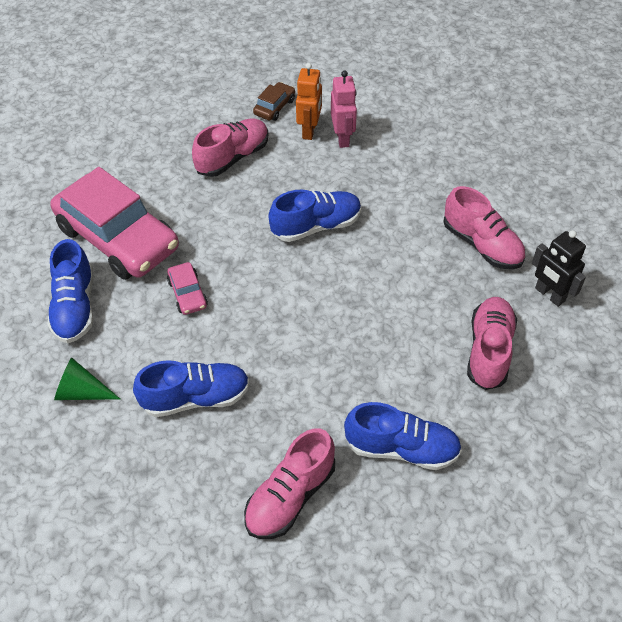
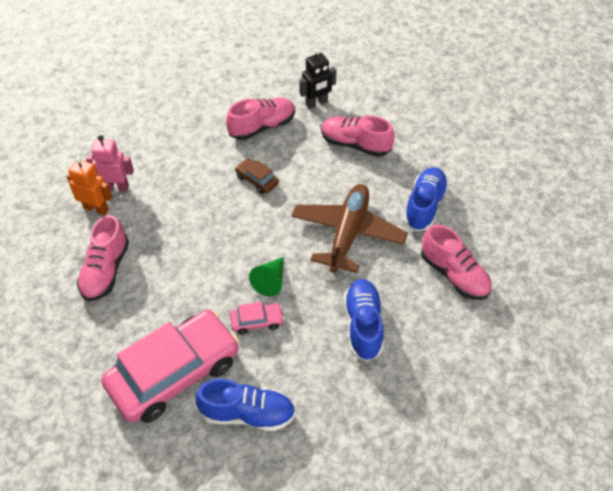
camera: 80 degrees left, 0 degrees up
(82, 392) = (342, 410): green cone -> green cone (270, 281)
(233, 157) = (106, 270): pink shoe -> pink shoe turned 135 degrees counterclockwise
(274, 107) = (53, 230): brown car -> brown car (257, 180)
(316, 226) = (211, 221): blue shoe -> none
(331, 363) = (348, 233): none -> brown plane

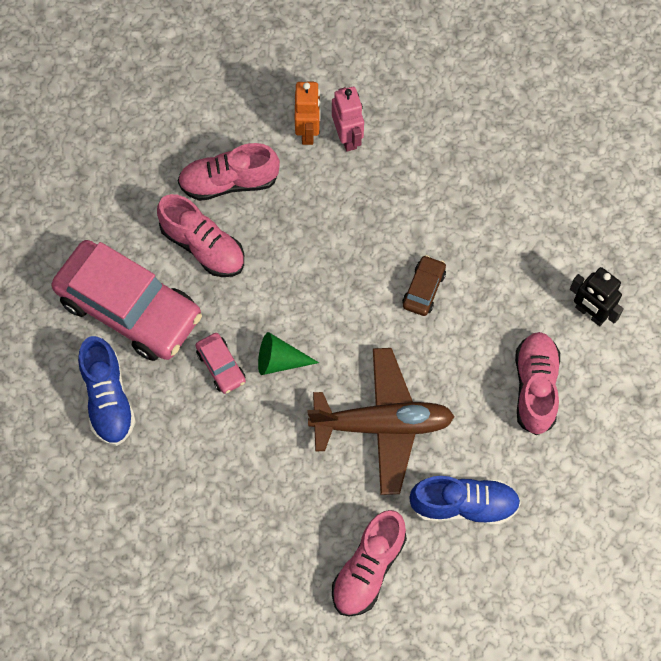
camera: 70 degrees right, 15 degrees up
(262, 127) = (516, 261): pink shoe -> pink shoe (203, 246)
(363, 325) = (257, 483): blue shoe -> none

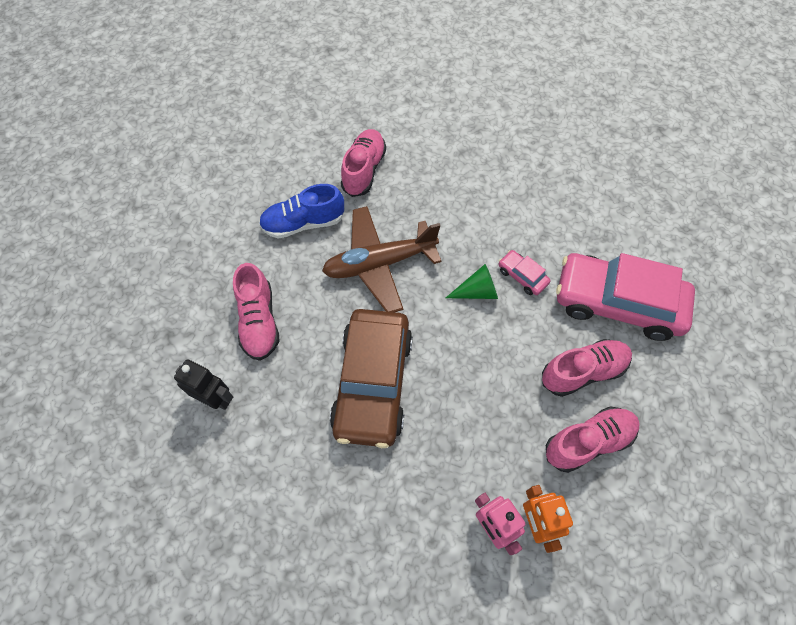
camera: 165 degrees right, 5 degrees down
(108, 399) = (596, 233): blue shoe -> none
(203, 246) = (582, 372): pink shoe -> pink shoe turned 135 degrees clockwise
(423, 289) = (373, 382): brown car -> brown car, size x2.40

